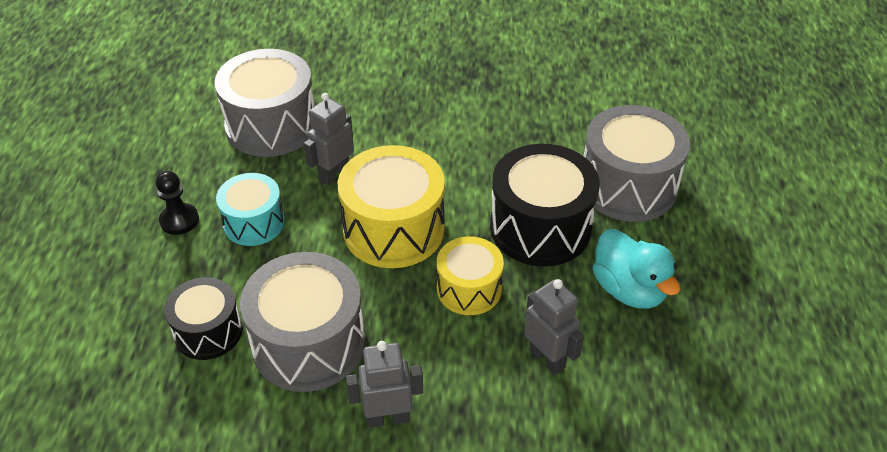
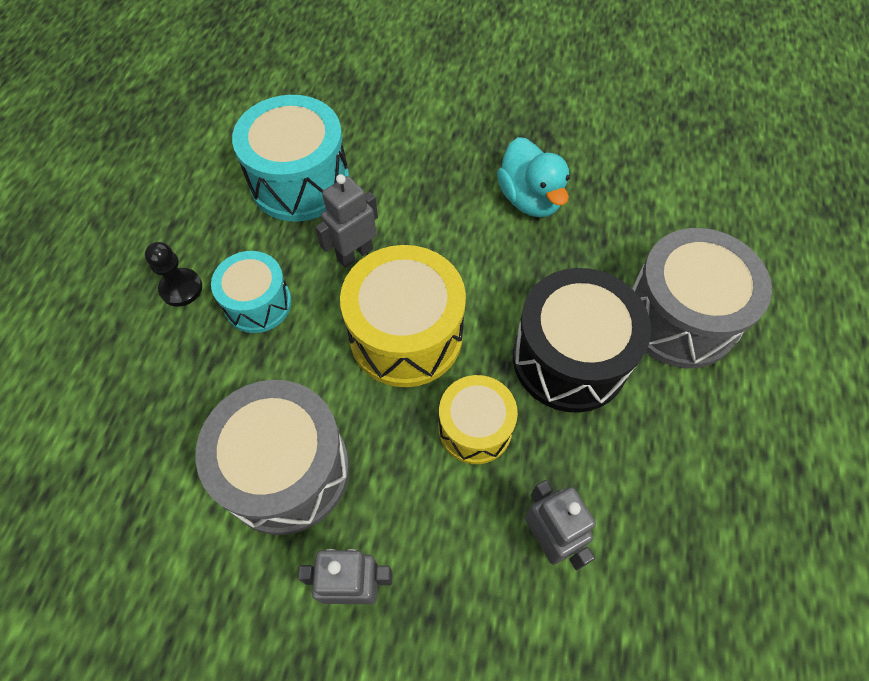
camera: 10 degrees right, 15 degrees up
(208, 331) = (183, 436): black drum -> none
(271, 125) = (300, 182): grey drum -> turquoise drum
(629, 289) = (658, 459): turquoise duck -> turquoise duck (530, 199)

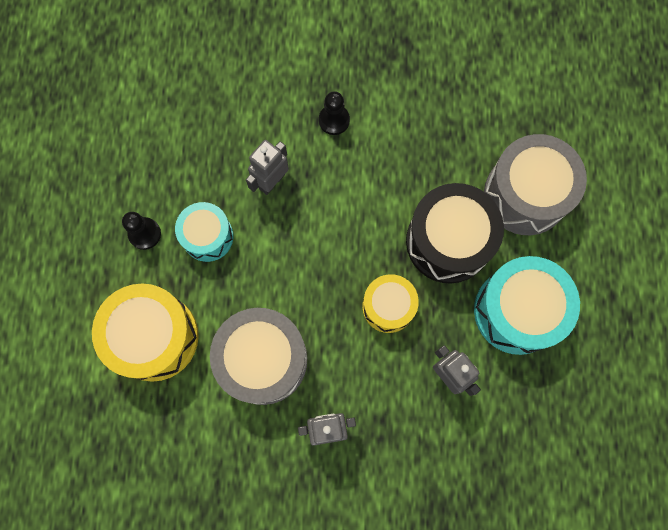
camera: 10 degrees left, 15 degrees up
(300, 182) = (211, 121): turquoise drum -> turquoise drum (517, 311)
(406, 335) = (325, 243): yellow drum -> yellow drum (154, 337)
(446, 201) = (334, 120): none -> black pawn
(530, 199) = (400, 107): turquoise duck -> none

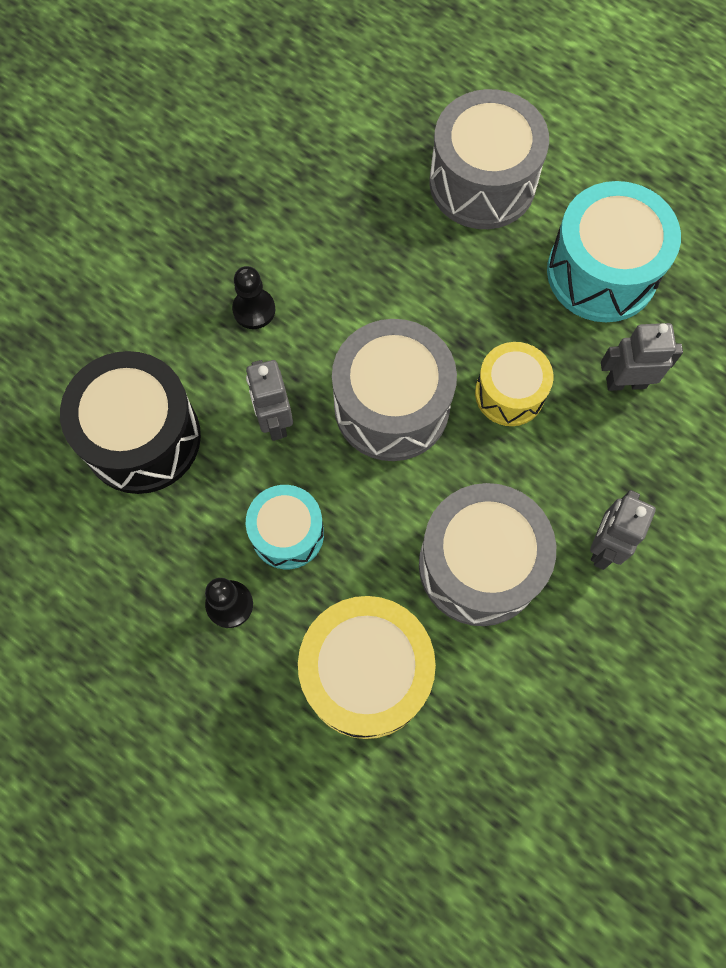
camera: 55 degrees left, 5 degrees down
(329, 242) = (391, 406): none -> grey drum
(448, 241) = (479, 287): black drum -> black drum (142, 438)

